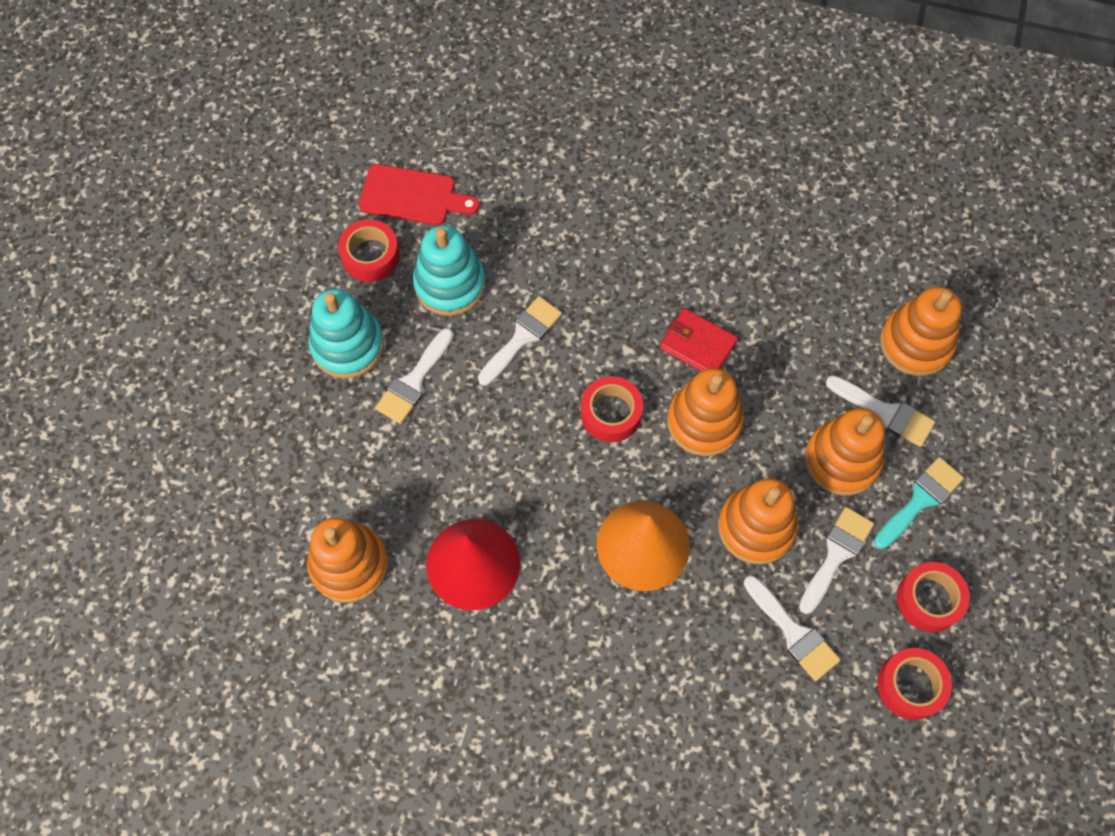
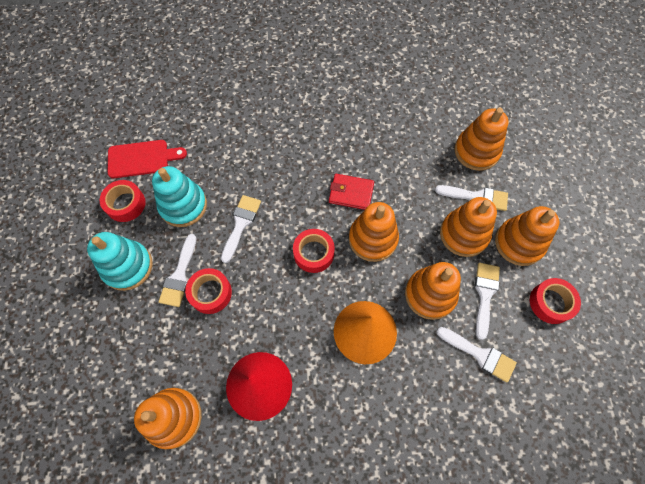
camera: 20 degrees left, 0 degrees up
(910, 686) = (564, 362): red tape -> red tape (210, 293)
(920, 500) = (519, 243): turquoise brush -> orange stacking toy

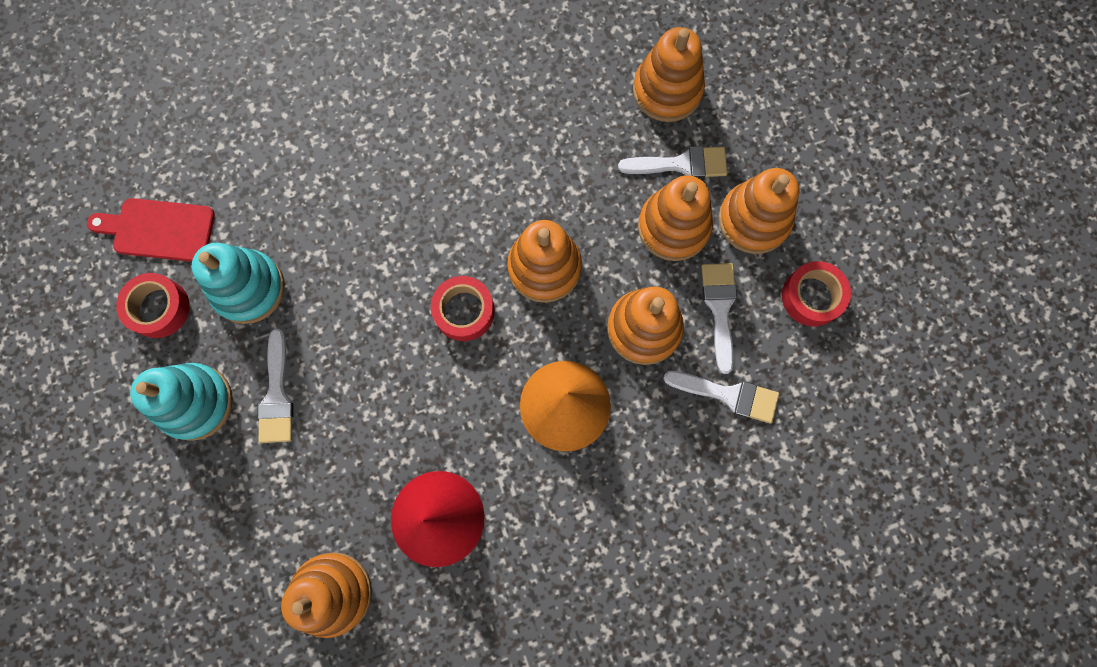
camera: 15 degrees left, 10 degrees up
(142, 159) = (159, 229): red cutting board -> red cutting board turned 150 degrees counterclockwise
(210, 293) = (330, 409): red tape -> none
(241, 224) = (344, 295): white brush -> none
(351, 193) = (495, 204): red wallet -> none

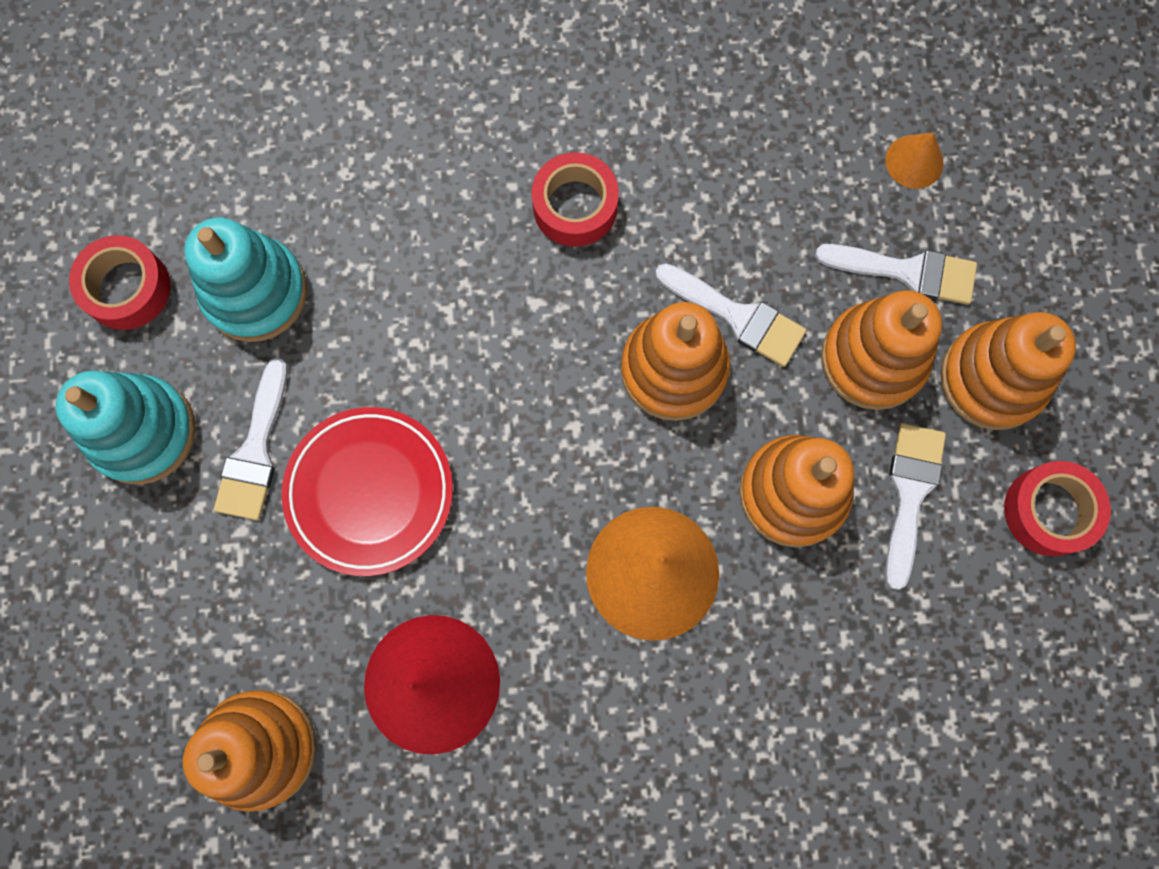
camera: 15 degrees right, 0 degrees up
(159, 229) = (155, 180): red cutting board -> none
(362, 402) = (370, 492): none -> red plate
(464, 311) = (544, 402): red tape -> red tape (575, 206)
(667, 90) = (914, 161): orange stacking toy -> orange cone
(728, 395) = (890, 621): white brush -> white brush (737, 317)

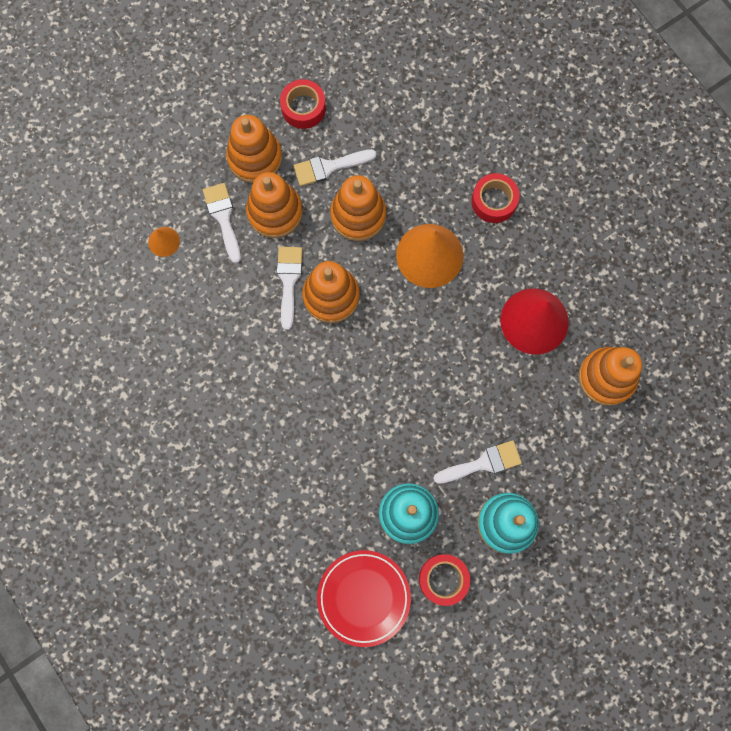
camera: 120 degrees left, 0 degrees up
(370, 492) = (469, 398): red plate -> red plate (363, 597)
(575, 206) = (275, 386): red tape -> red tape (494, 201)

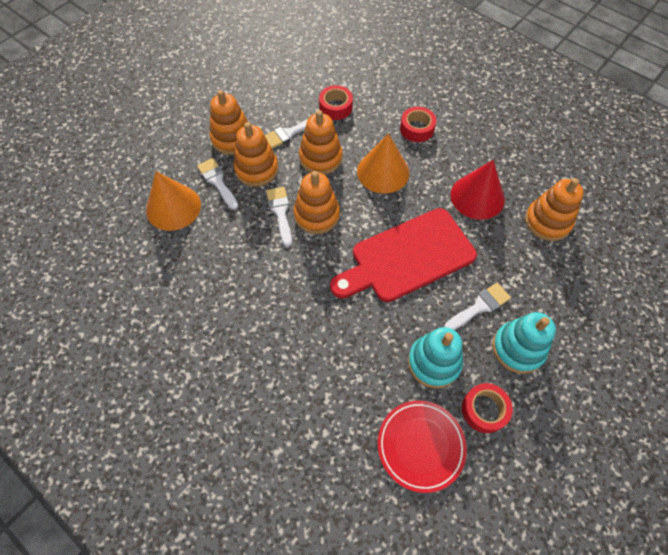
camera: 15 degrees left, 15 degrees down
(164, 241) = (173, 207): orange cone -> orange cone, size x2.12
(303, 108) = (260, 102): red tape -> red tape (335, 107)
(421, 380) = (407, 257): none -> red cutting board

